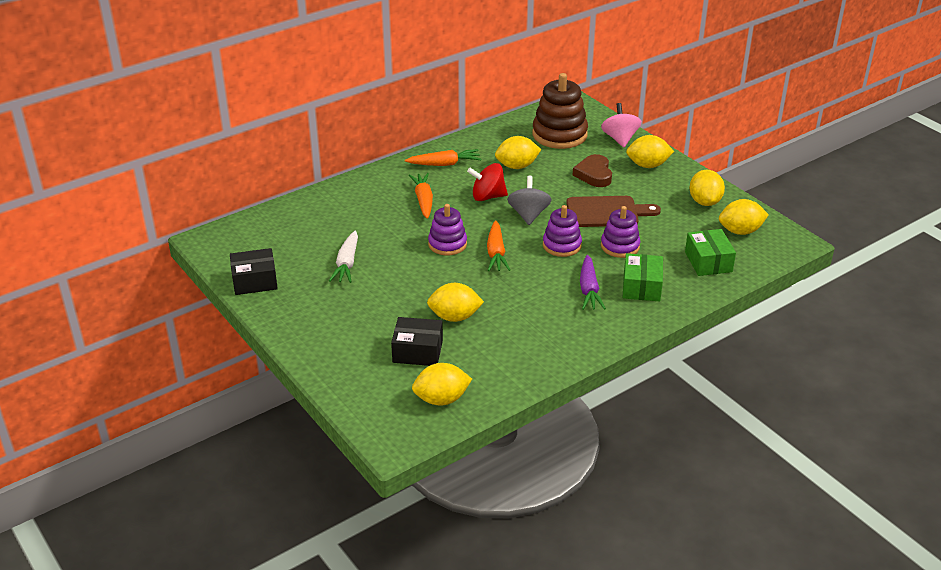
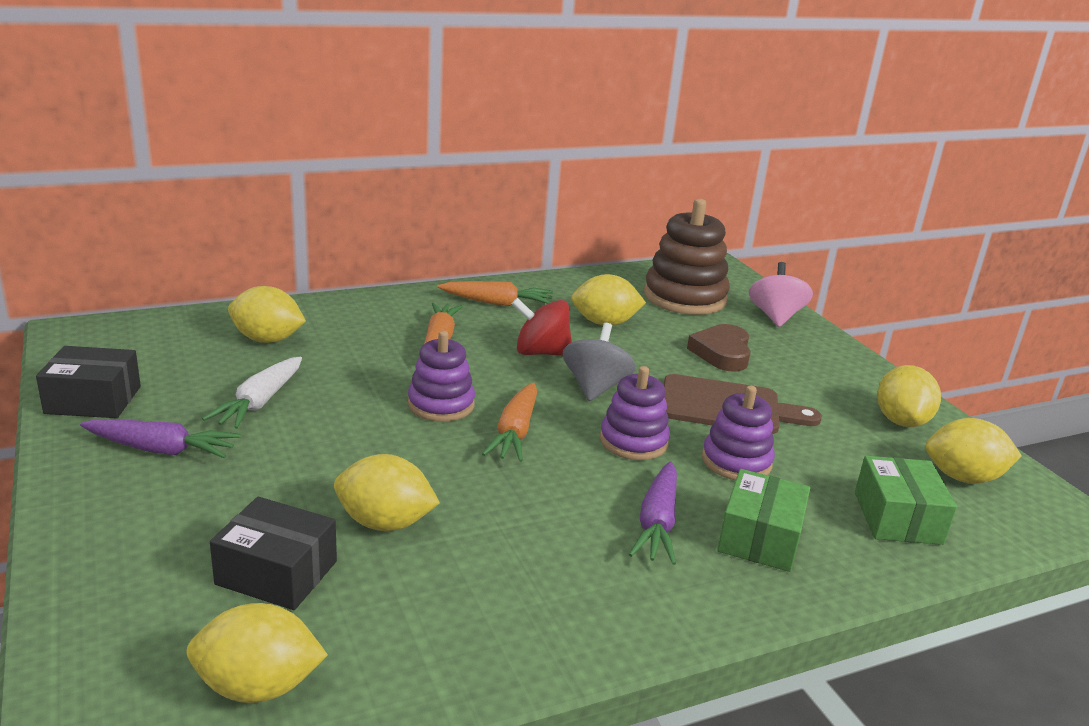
camera: 10 degrees right, 10 degrees down
(315, 302) = (161, 450): none -> purple carrot
(648, 165) = (812, 356): yellow lemon -> yellow lemon (267, 339)

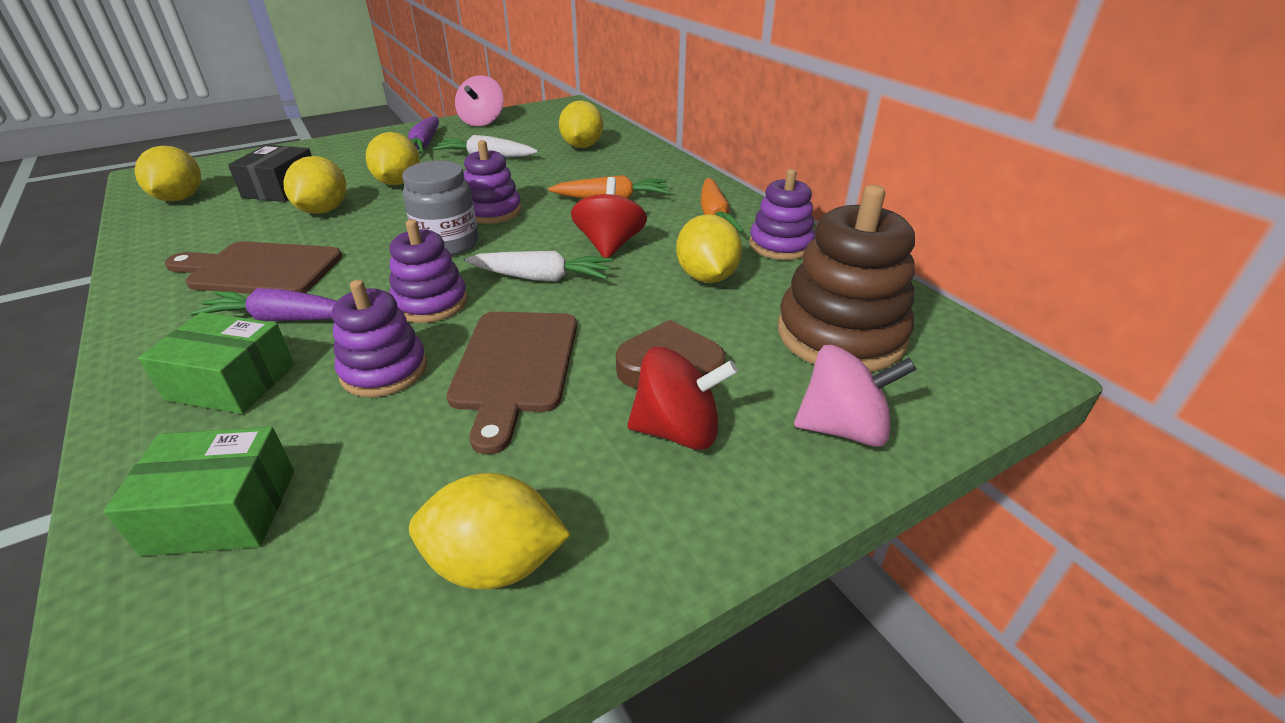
camera: 85 degrees right, 10 degrees up
(93, 400) = (482, 122): black box -> pink spinning top
(515, 432) = (447, 244): orange carrot -> grey jar
(547, 554) = (259, 269): none -> brown cutting board
(558, 289) = (780, 245): none -> purple stacking toy
(595, 387) = (541, 278): grey spinning top -> white carrot
(786, 360) = (677, 431): none -> red spinning top
(963, 477) = (301, 628): yellow lemon -> yellow lemon (398, 183)

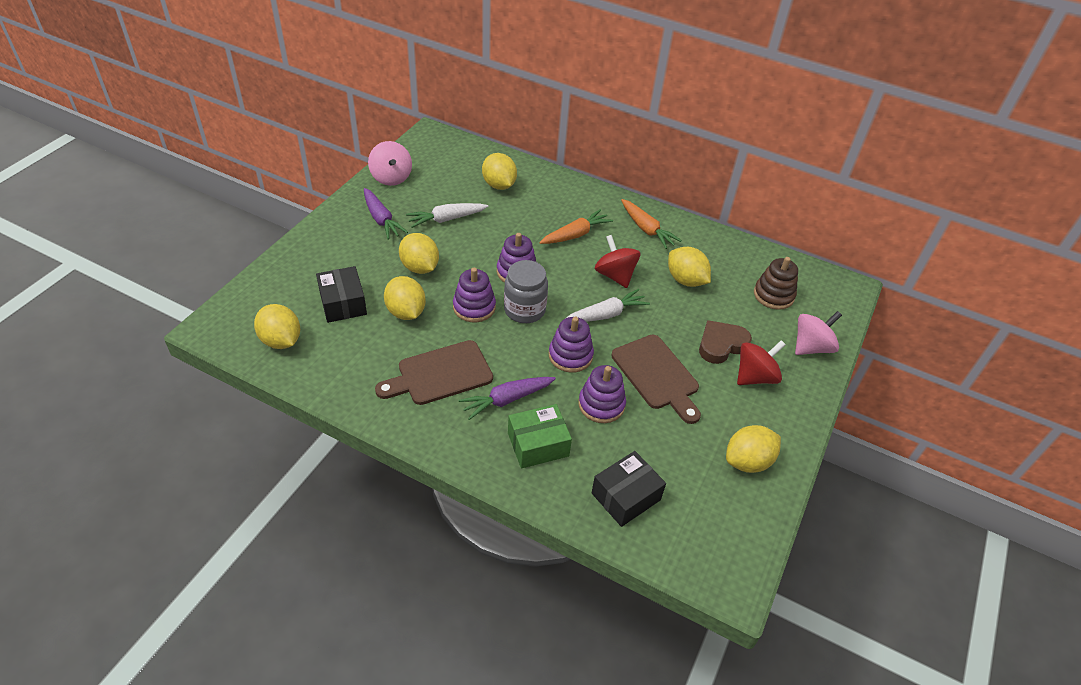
camera: 35 degrees left, 10 degrees up
(222, 511) = (626, 496): green box -> black box
(780, 245) = (700, 241): purple stacking toy -> purple stacking toy (474, 307)
(840, 335) = (773, 295): brown stacking toy -> brown stacking toy, size x0.62

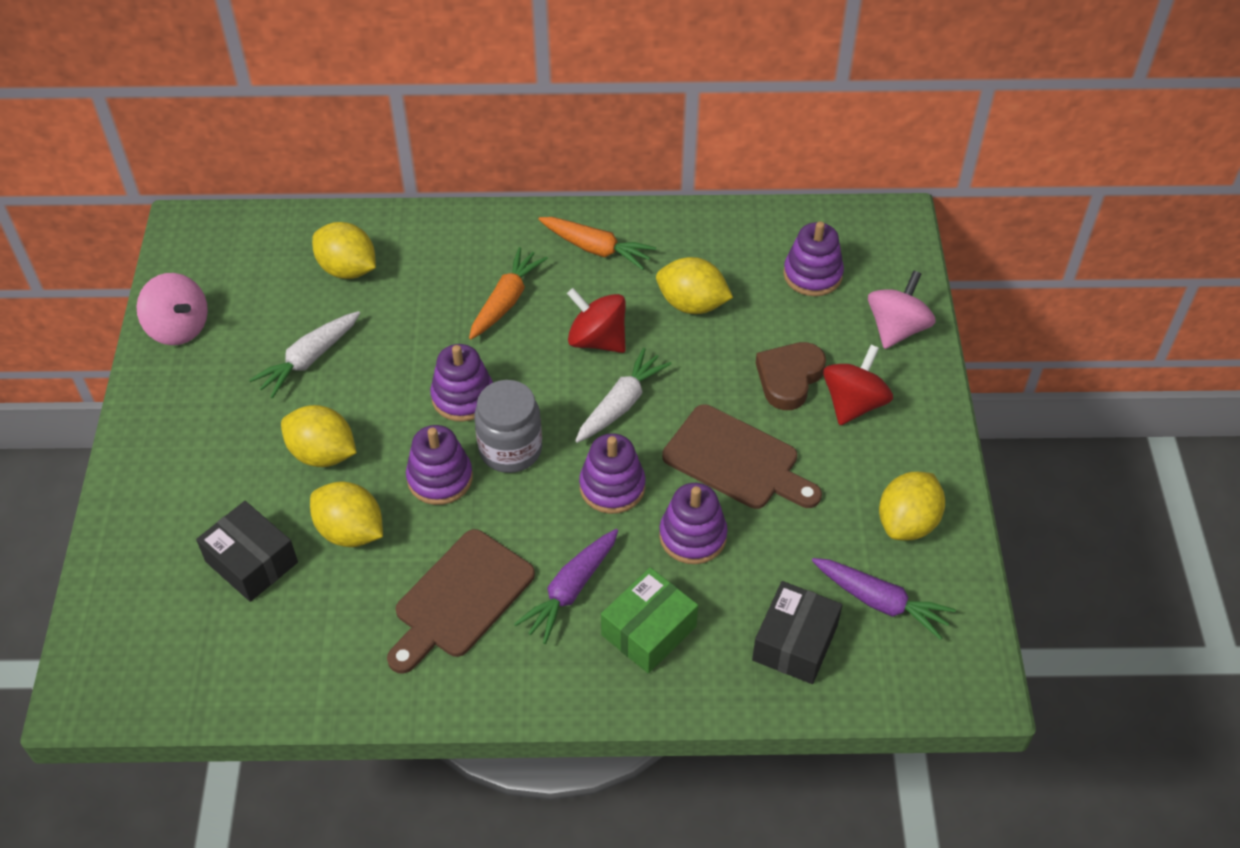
camera: 25 degrees left, 5 degrees up
(281, 340) = (203, 661): yellow lemon -> none
(381, 219) = (213, 404): purple carrot -> purple carrot (880, 602)
(773, 295) = (812, 275): brown stacking toy -> purple stacking toy

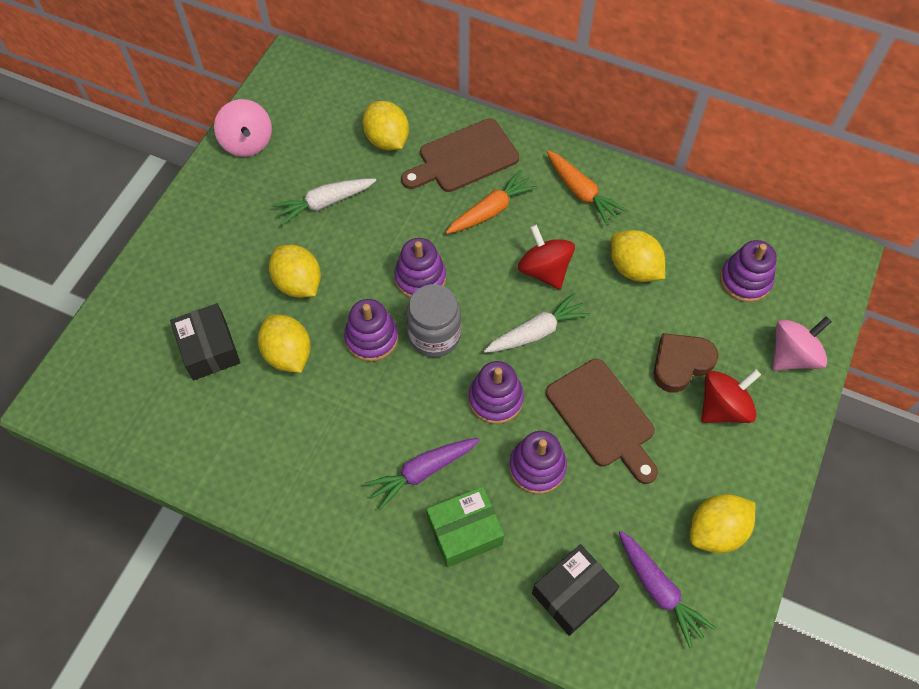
camera: 25 degrees right, 10 degrees up
(460, 599) = (339, 443): brown cutting board -> brown cutting board (464, 158)

